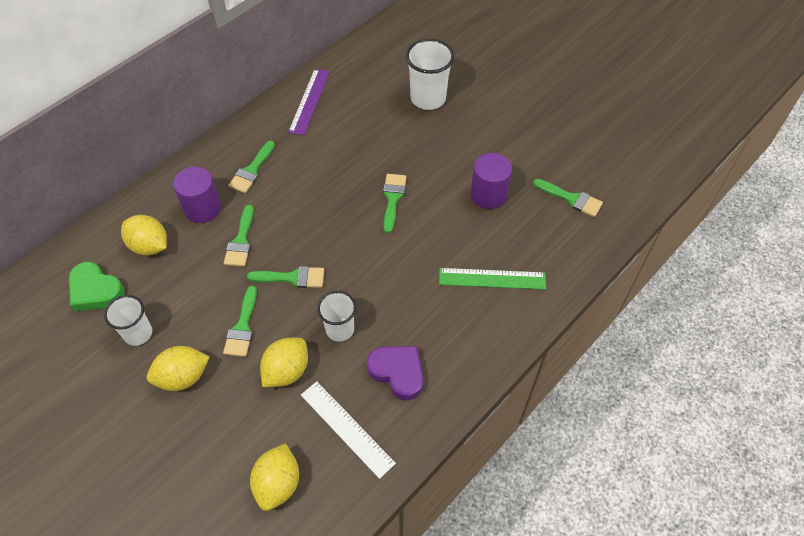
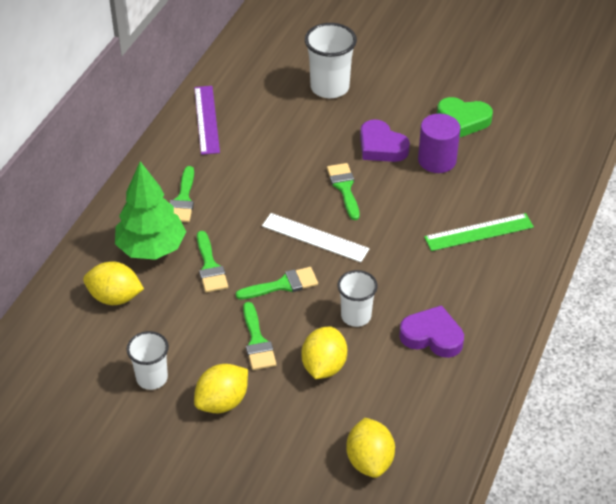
camera: 20 degrees left, 10 degrees down
(95, 290) = (81, 353): green heart -> green heart (463, 120)
(202, 208) = (151, 248): purple cylinder -> green tree
(347, 428) = (409, 396): white ruler -> white ruler (315, 237)
(445, 167) = (381, 146): none -> purple heart
(571, 199) = (518, 143): green brush -> none

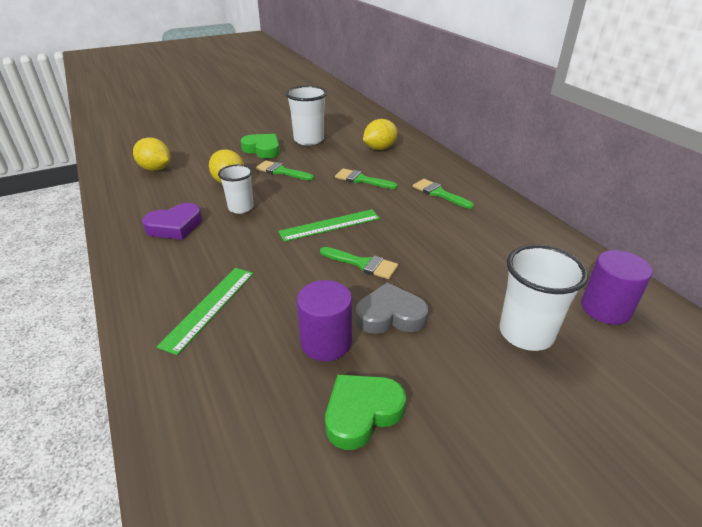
camera: 130 degrees right, 10 degrees down
(151, 248) = (405, 169): green tree -> none
(152, 378) = (309, 140): white cup -> white cup, size x1.52
(206, 119) = (532, 237): purple ruler -> none
(222, 402) = (262, 149): yellow lemon -> green heart
(266, 65) = (605, 308): none -> purple cylinder
(283, 285) = (308, 195): green brush -> none
(315, 237) = (330, 225): white ruler -> green ruler
(381, 146) = (390, 315): purple heart -> grey heart

